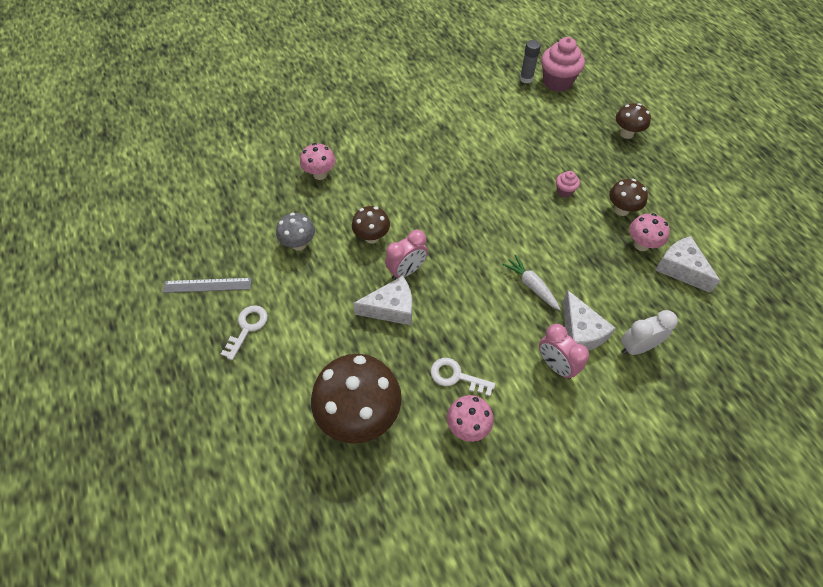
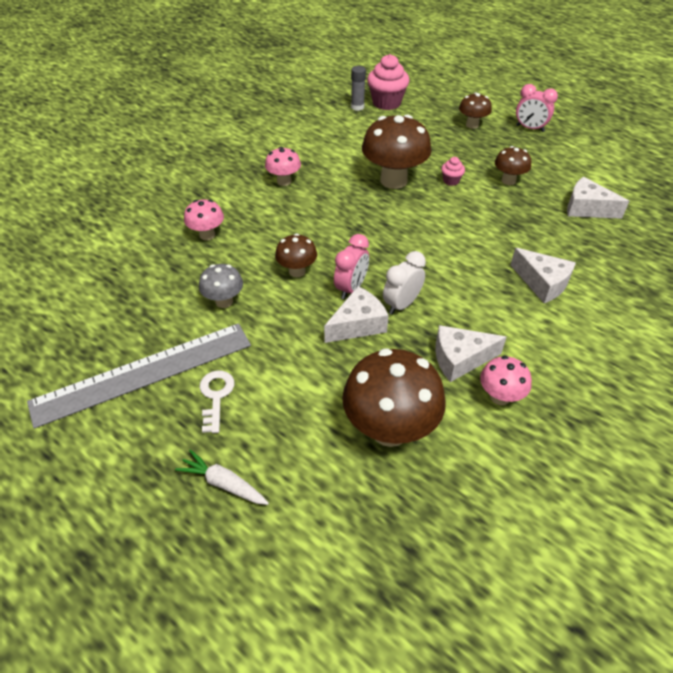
camera: 25 degrees left, 10 degrees down
(207, 285) = (143, 373): grey ruler -> grey ruler, size x2.08
(456, 376) = (460, 359): white key -> white cheese
(510, 172) = (393, 180): none -> brown mushroom
(531, 286) = (475, 262): white carrot -> white carrot (224, 484)
(555, 365) = (541, 316): pink clock -> pink clock (530, 128)
(637, 347) = (596, 278): white clock -> white clock (401, 304)
(641, 245) = (543, 201): pink mushroom -> pink mushroom (284, 181)

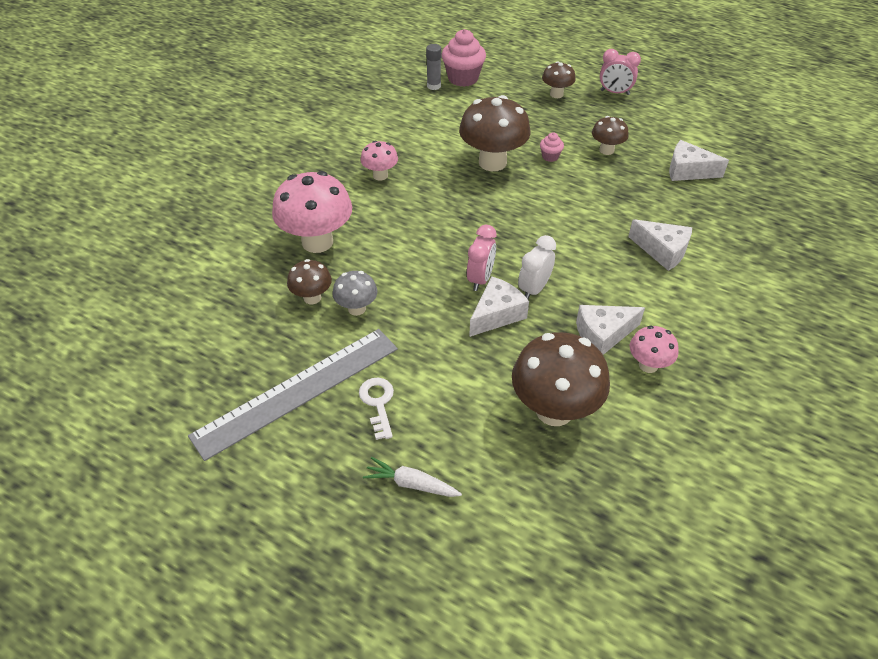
camera: 10 degrees left, 0 degrees up
(207, 235) = (317, 242): pink mushroom -> pink mushroom, size x1.89
(297, 271) = (421, 268): brown mushroom -> brown mushroom (312, 298)

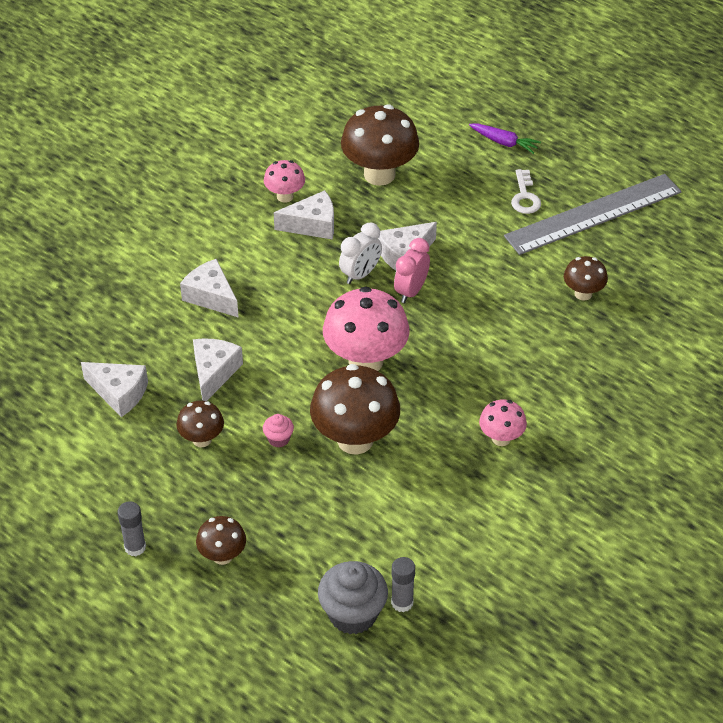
camera: 170 degrees left, 0 degrees up
(317, 242) = (579, 355): pink mushroom -> pink mushroom (365, 361)
(357, 308) = (539, 277): grey mushroom -> none
(412, 484) = (504, 142): white carrot -> purple carrot
(463, 78) = (353, 614): pink cupcake -> grey cupcake
(615, 92) = (135, 547): pink clock -> grey glue stick
(623, 193) = (214, 373): none -> white cheese

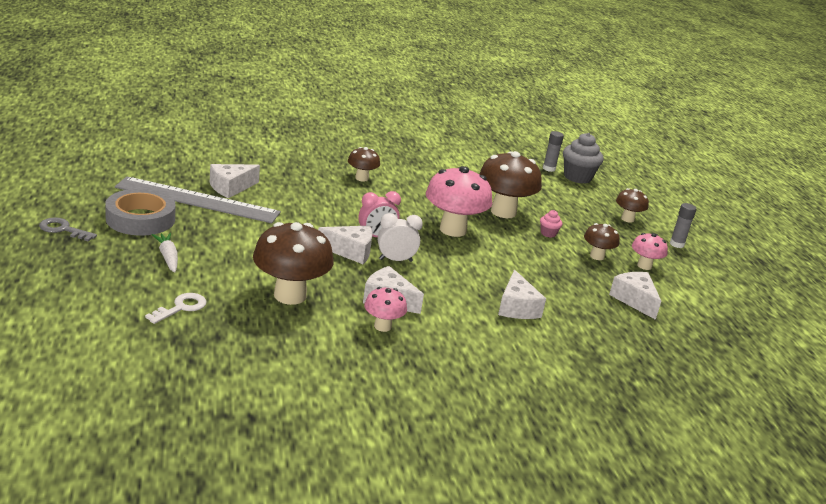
camera: 145 degrees left, 20 degrees down
(214, 373) = (558, 275): white cheese -> white cheese (230, 187)
(501, 438) = (422, 174): pink mushroom -> pink mushroom (644, 266)
(504, 142) = (168, 257): purple carrot -> white carrot
(525, 196) = (219, 229): white key -> white key (181, 308)
(583, 294) = (278, 183): brown mushroom -> brown mushroom (361, 178)
(586, 160) = (140, 219): none -> grey tape
(604, 111) = (63, 229): none -> grey key

